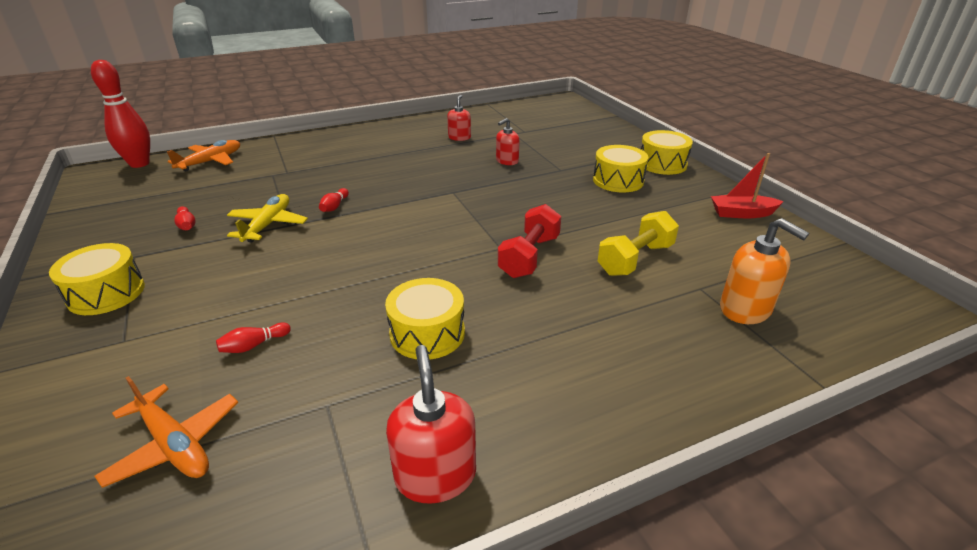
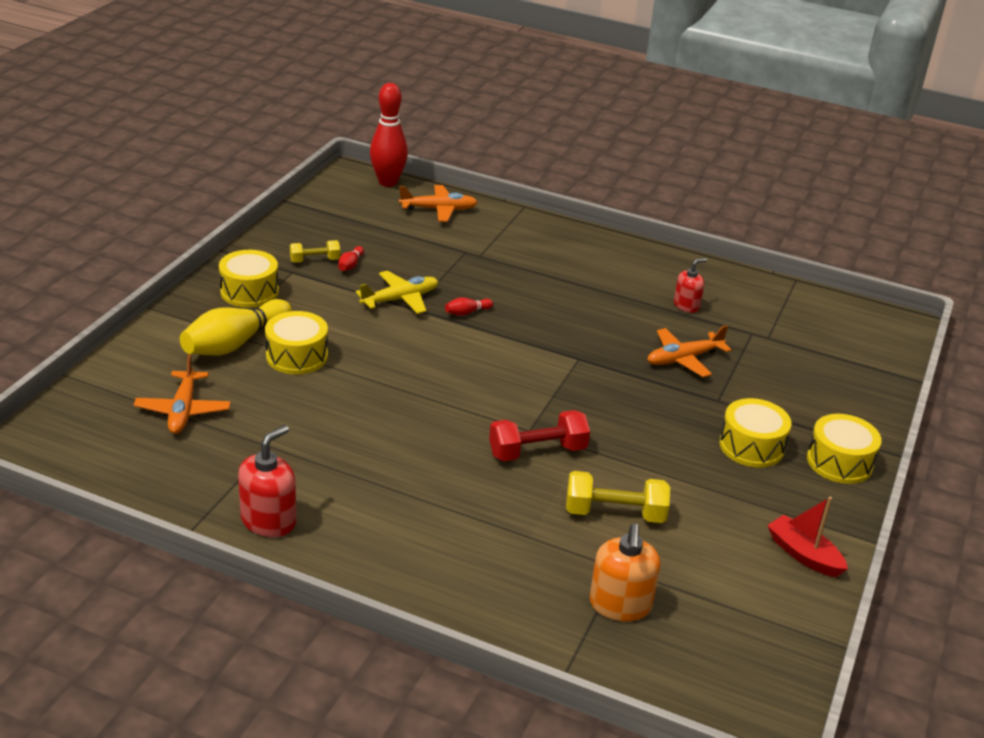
camera: 45 degrees right, 0 degrees up
(146, 238) = (315, 260): none -> yellow dumbbell
(151, 343) = (235, 343): none -> yellow bowling pin
(253, 345) = (280, 384): red bowling pin -> none
(427, 333) = (380, 449): yellow drum -> yellow drum (297, 356)
(507, 161) = (683, 359): red soap dispenser -> orange plane

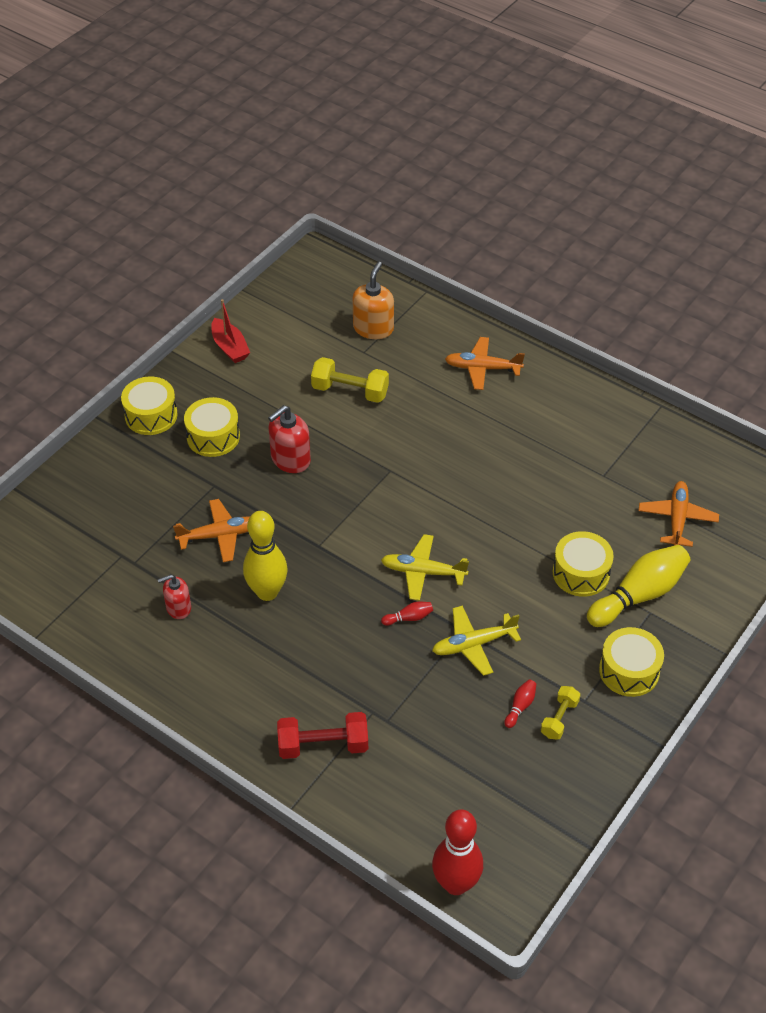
camera: 165 degrees left, 15 degrees up
(269, 520) = (603, 411): red soap dispenser -> red soap dispenser (290, 459)
(315, 260) = (559, 718): yellow dumbbell -> yellow dumbbell turned 60 degrees counterclockwise
(439, 209) = (400, 811): orange plane -> orange plane (482, 368)
(463, 345) = (423, 572): none -> yellow plane
(537, 451) = (390, 449): red dumbbell -> red dumbbell (323, 745)
(611, 321) = (267, 592): none -> yellow bowling pin

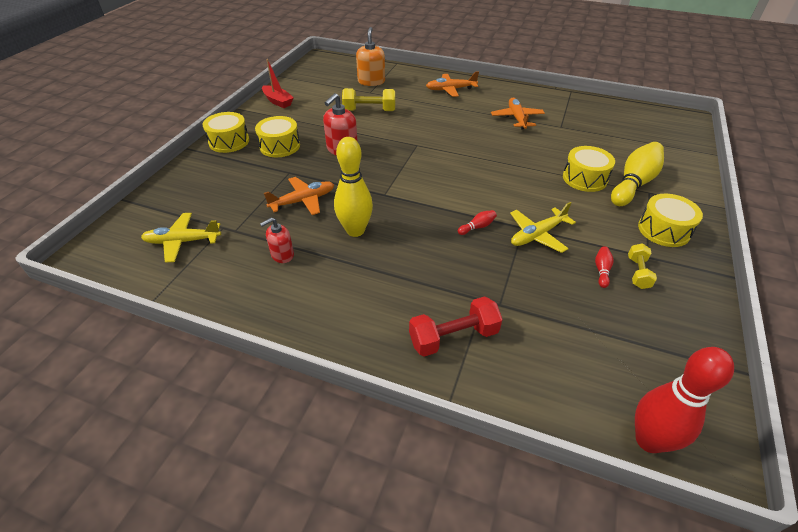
camera: 15 degrees left, 5 degrees down
(423, 572) = (471, 197): yellow plane -> yellow plane (182, 241)
(677, 519) = (624, 140): orange plane -> orange plane (517, 118)

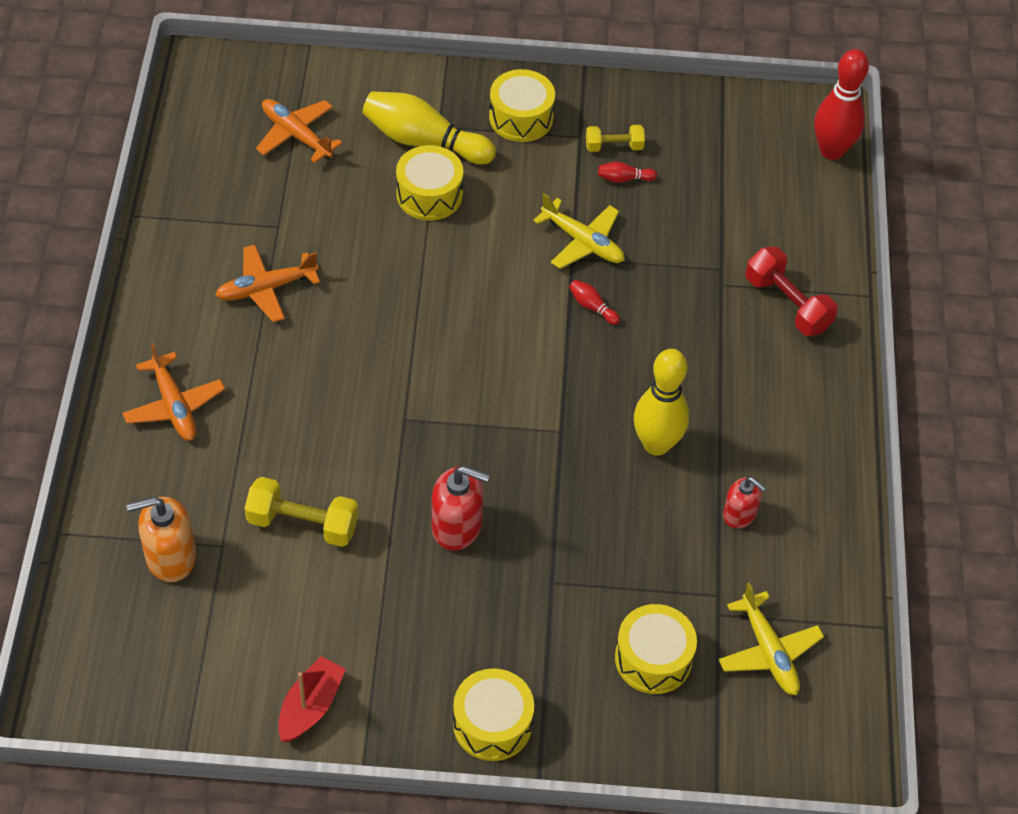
camera: 110 degrees left, 10 degrees up
(280, 146) = (478, 630): yellow drum -> yellow drum (653, 658)
(303, 201) = (618, 532): orange plane -> orange plane (296, 135)
(369, 110) = (303, 524): yellow dumbbell -> yellow dumbbell turned 60 degrees counterclockwise

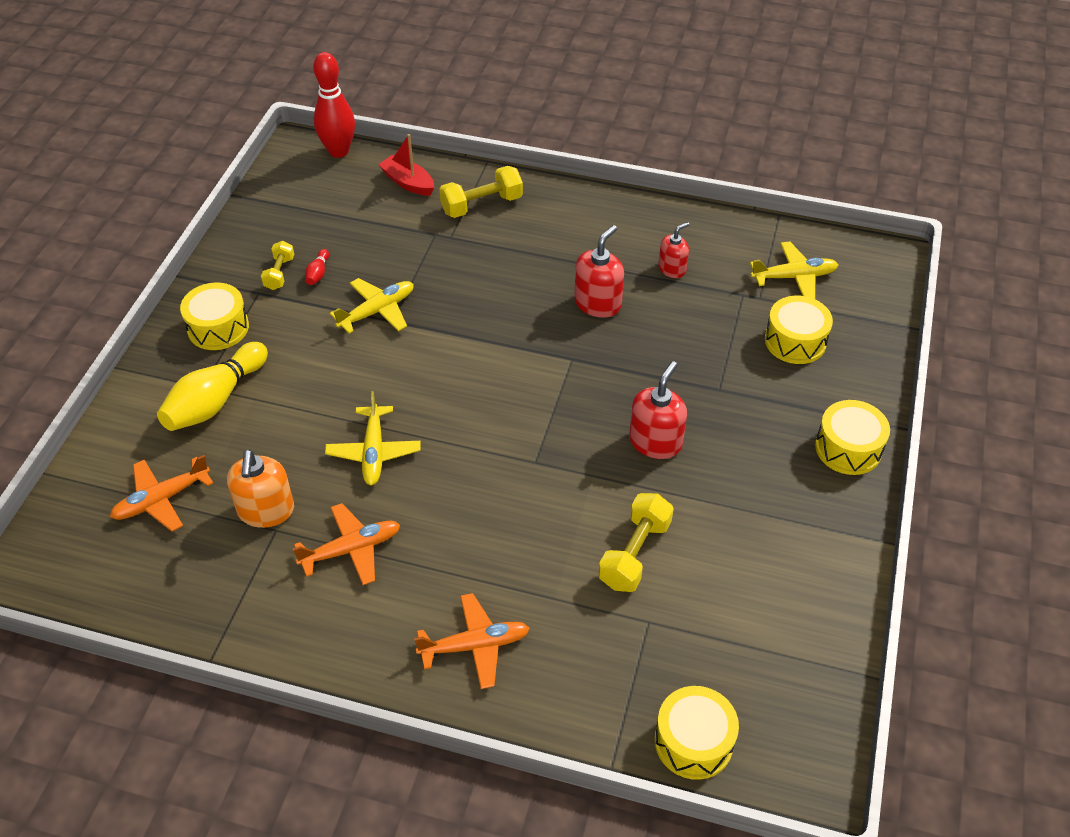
camera: 75 degrees left, 5 degrees down
(170, 557) = (655, 667): orange soap dispenser -> orange soap dispenser (266, 511)
(266, 288) = (351, 549): orange plane -> orange plane turned 105 degrees counterclockwise
(310, 706) = (826, 572): red boat -> red boat (408, 183)
(387, 280) = (374, 452): none -> yellow plane
(429, 194) = (282, 406): yellow drum -> yellow drum (693, 741)
(592, 307) = (449, 317): red bowling pin -> none
(656, 444) = (598, 303): yellow bowling pin -> red soap dispenser
(787, 304) = (481, 205): red dumbbell -> yellow dumbbell

